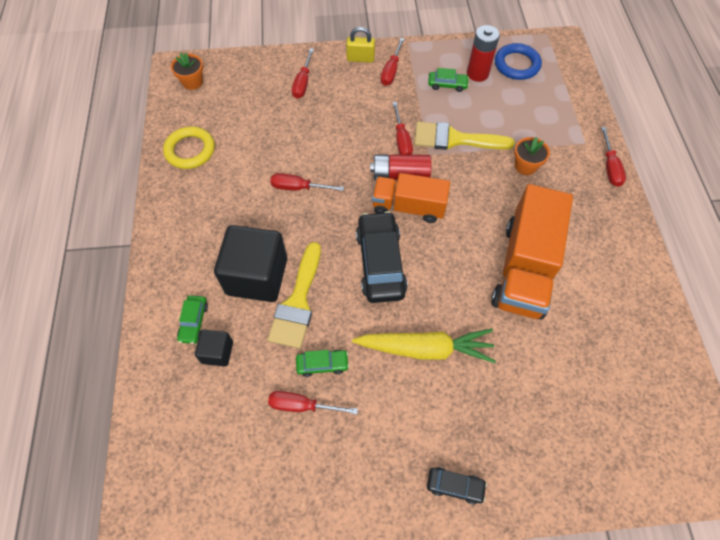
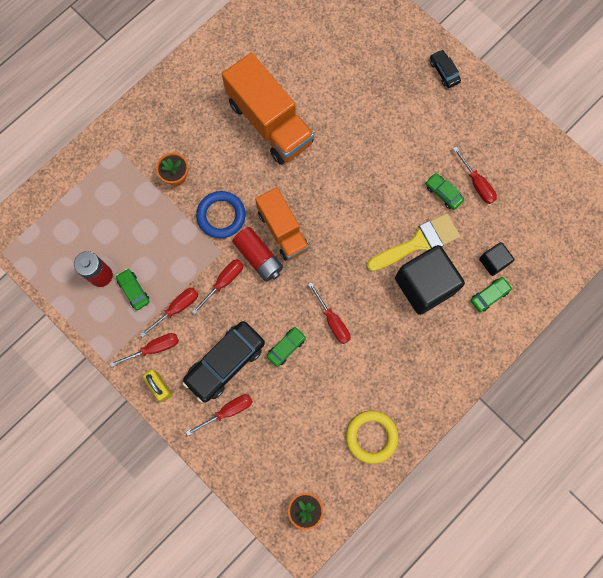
camera: 130 degrees left, 15 degrees up
(310, 144) = (286, 347): none -> green car
(380, 263) = (344, 214): black car -> black car (225, 363)
(425, 349) = (379, 142): yellow carrot -> none
(455, 139) = (190, 243): yellow brush -> none
(516, 64) = (64, 251): blue ring -> blue ring (221, 216)
(524, 268) = (269, 122): orange truck -> orange truck turned 75 degrees clockwise
(610, 167) = (129, 118): red screwdriver -> red screwdriver (177, 308)

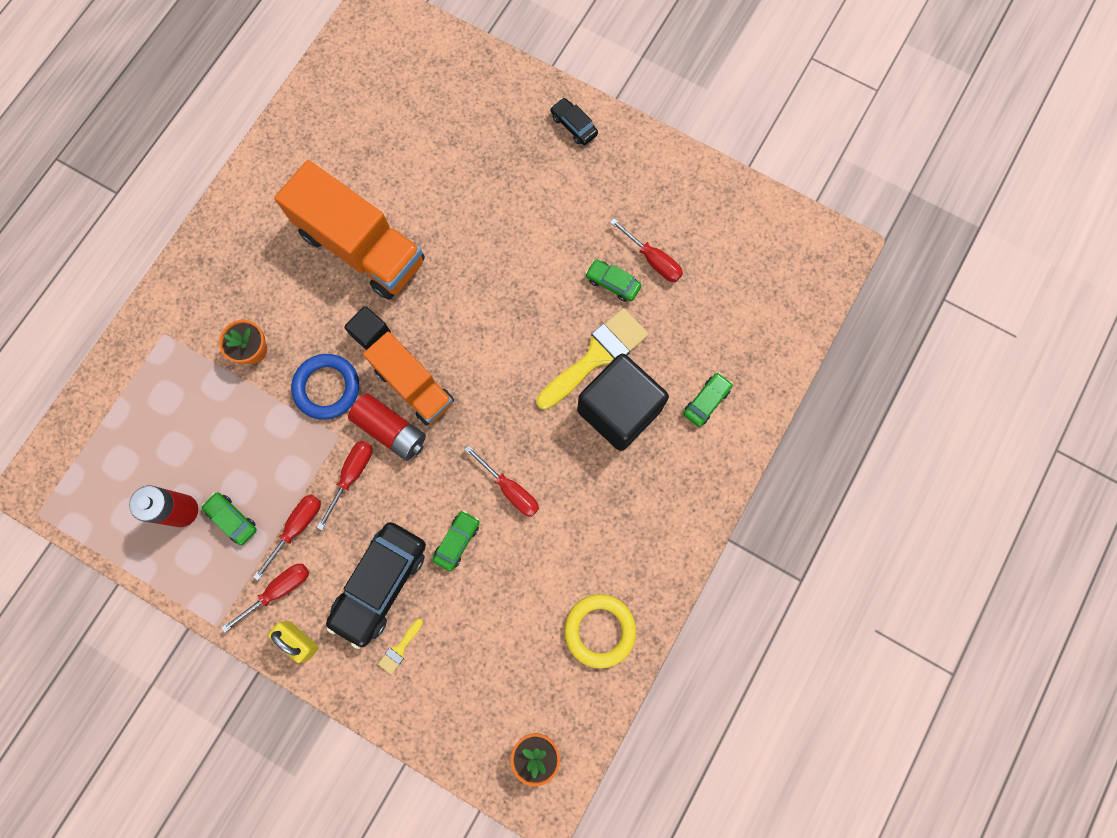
camera: 15 degrees left, 0 degrees up
(228, 411) = (400, 648): red screwdriver -> yellow brush
(493, 262) = (700, 356): black cube -> black cube (371, 334)

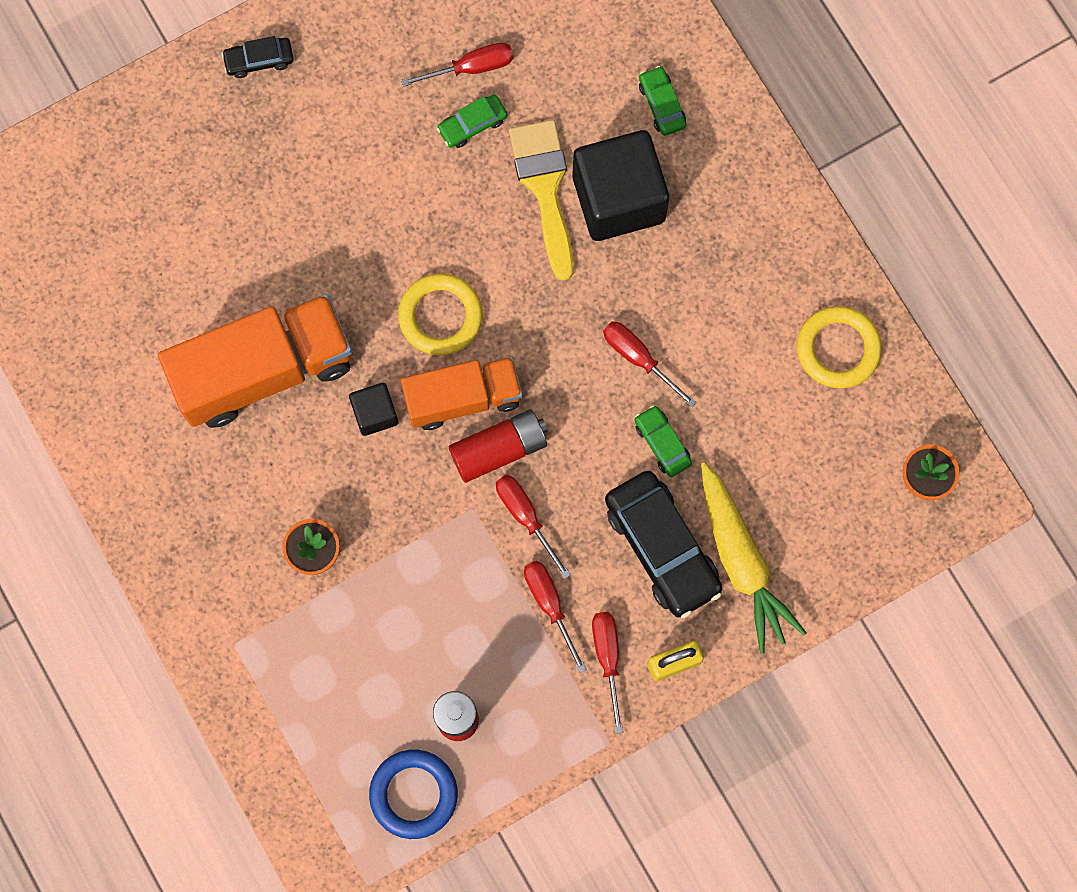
camera: 60 degrees left, 0 degrees up
(232, 519) = (499, 670): green car -> none
(327, 388) = (409, 493): blue ring -> blue ring (413, 794)
(400, 648) = (742, 562): yellow brush -> yellow carrot
(464, 338) = (440, 316): none -> yellow ring
(510, 489) = (638, 358): red screwdriver -> red screwdriver turned 120 degrees counterclockwise

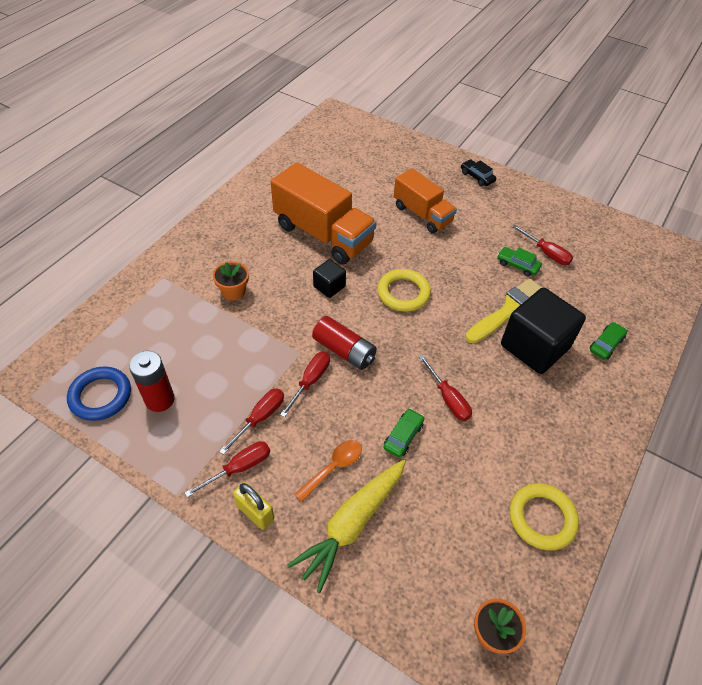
camera: 60 degrees right, 25 degrees down
(463, 398) = (363, 321): orange truck -> orange truck (422, 214)
(638, 358) = (448, 398): red screwdriver -> red screwdriver turned 135 degrees clockwise
(662, 547) = (333, 467): black car -> orange spoon

